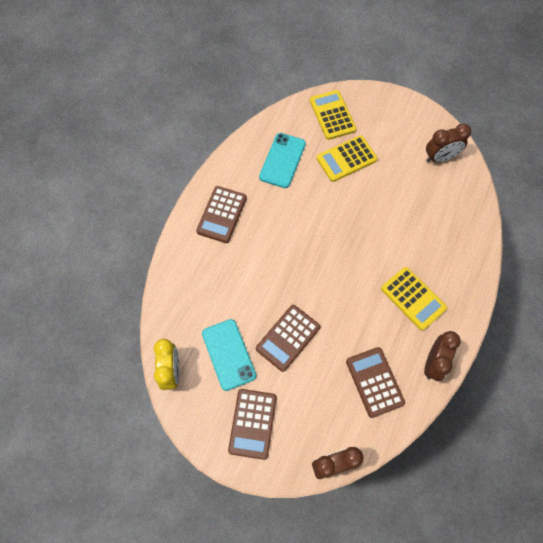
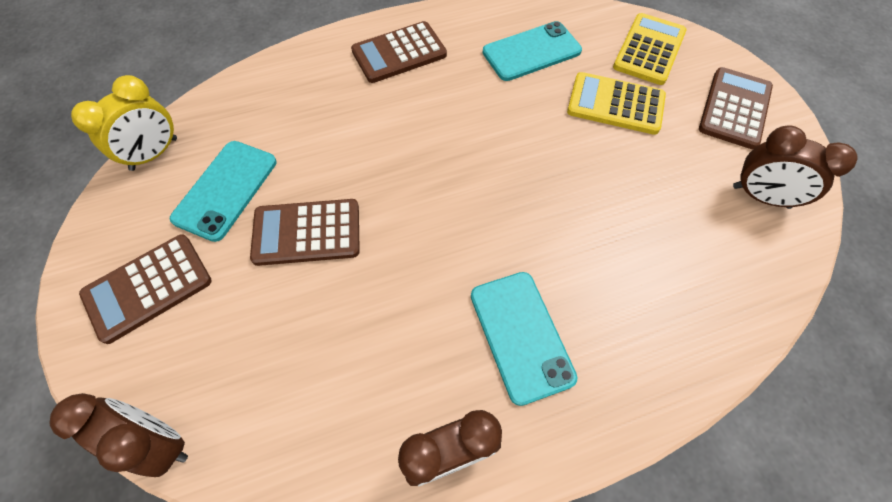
camera: 45 degrees right, 5 degrees down
(374, 382) = (339, 391): brown calculator -> brown calculator (734, 108)
(413, 298) = (521, 335): yellow calculator -> turquoise phone

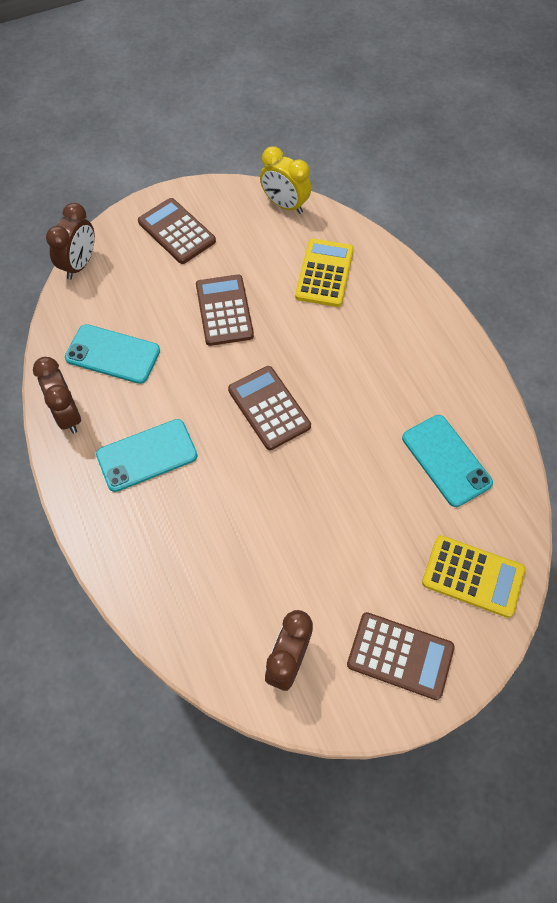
camera: 85 degrees right, 0 degrees up
(225, 190) = (257, 254): turquoise phone -> turquoise phone (113, 354)
(399, 53) = (421, 348): brown calculator -> brown calculator (269, 408)
(615, 104) = (387, 536): yellow calculator -> yellow calculator (324, 273)

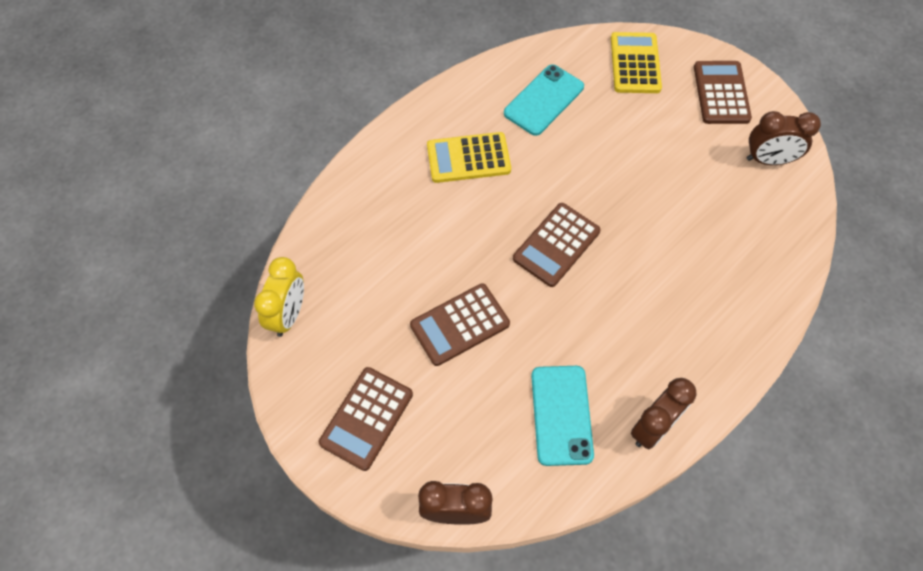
camera: 110 degrees left, 0 degrees up
(147, 455) = (657, 331): turquoise phone -> none
(324, 273) = (375, 246): yellow calculator -> yellow calculator (468, 158)

